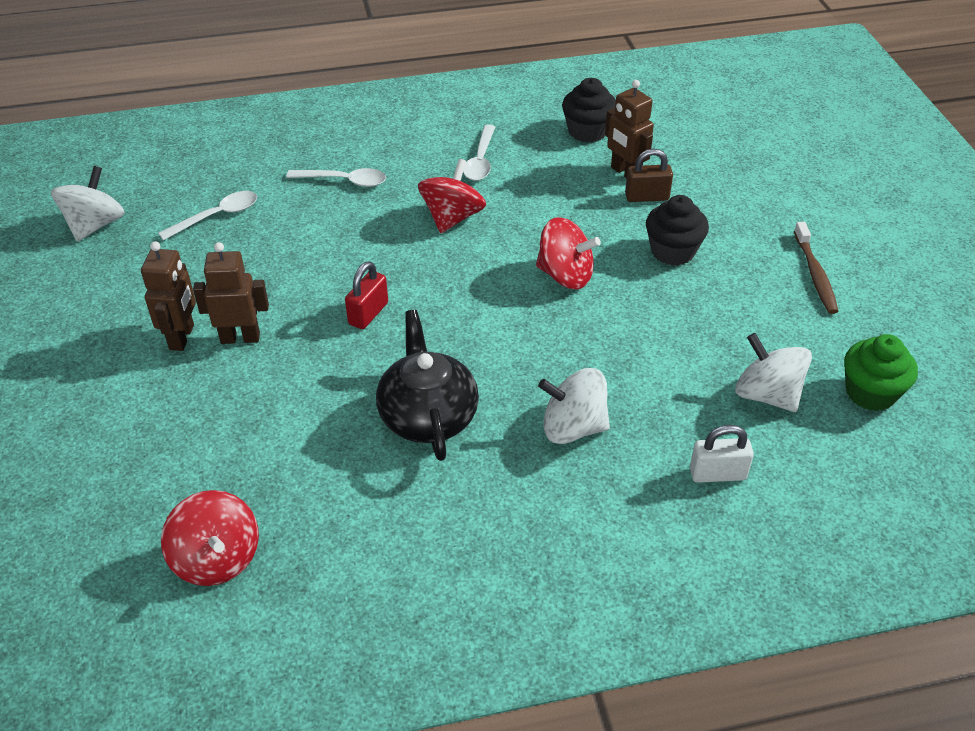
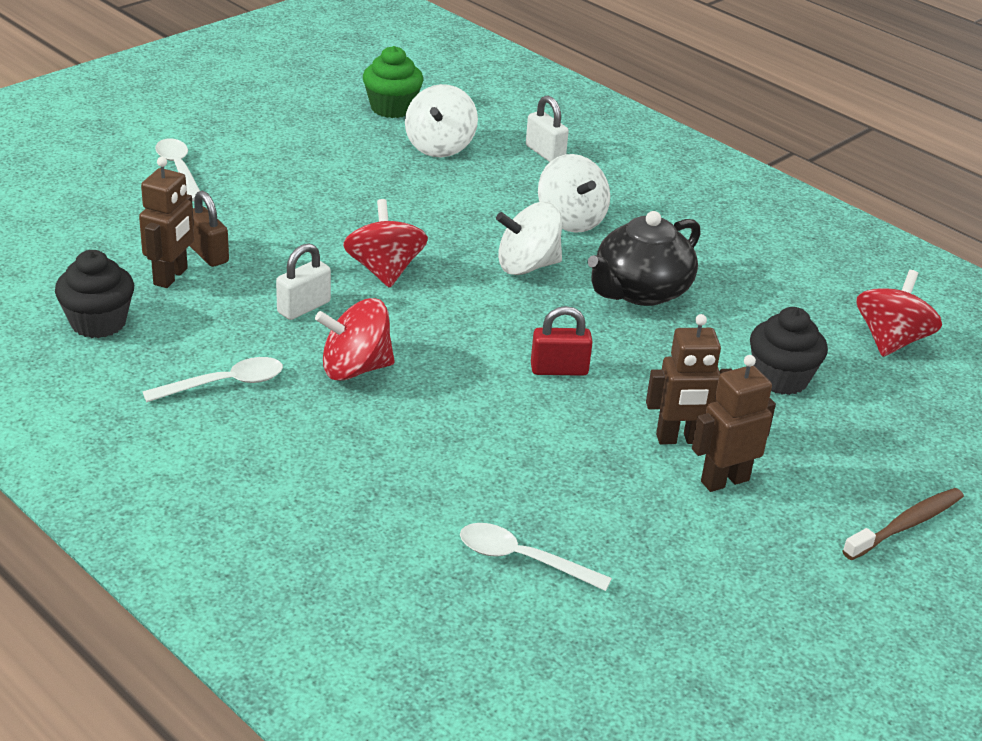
camera: 125 degrees left, 10 degrees down
(95, 225) = (647, 671): white spinning top -> white spinning top (527, 266)
(240, 338) = (680, 439): brown robot -> brown robot turned 60 degrees counterclockwise
(344, 181) = (356, 479): white spoon -> white spoon (179, 169)
(543, 219) = (304, 307): none -> white padlock
(672, 251) = (290, 221): black cupcake -> black cupcake (781, 378)
(815, 274) = (260, 147): brown toothbrush -> brown toothbrush (906, 525)

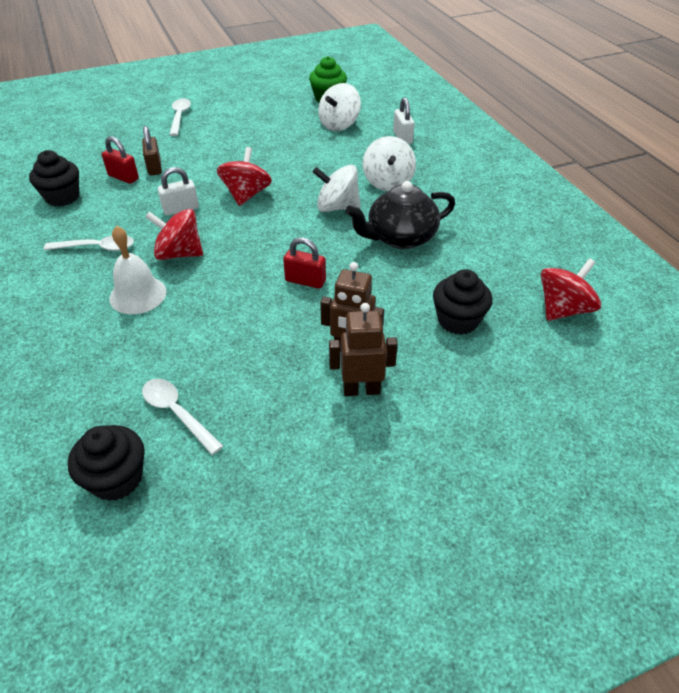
camera: 25 degrees right, 10 degrees up
(171, 277) = (123, 177): brown robot -> red padlock
(343, 433) = (138, 295): none -> white bell
(509, 646) = (117, 479): none -> black cupcake
(906, 525) = (479, 464): brown toothbrush -> none

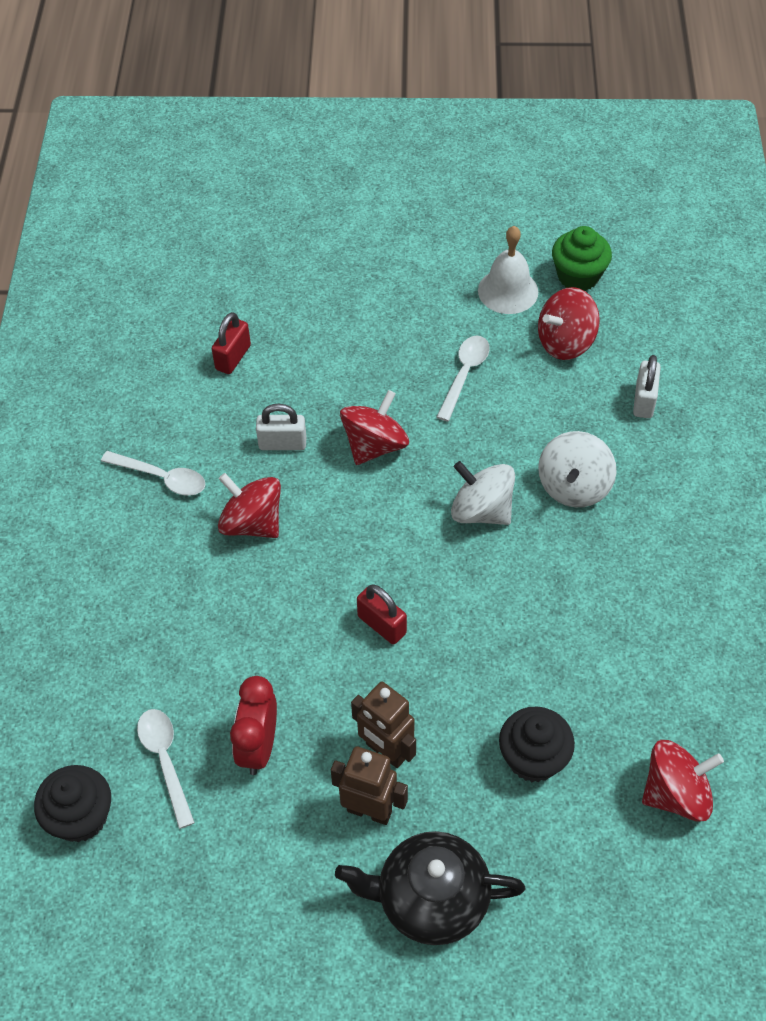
camera: 25 degrees right, 10 degrees up
(62, 197) = (148, 371): black cupcake -> none
(123, 177) = (233, 357): red padlock -> red padlock turned 60 degrees clockwise
(138, 295) = (182, 573): white bell -> white bell (508, 291)
(154, 167) = (278, 350): brown padlock -> none
(180, 117) = (349, 252): white spoon -> white spoon (464, 374)
(251, 379) = (258, 747): none -> red clock
(339, 125) = (565, 342): white spinning top -> red spinning top
(400, 237) = (536, 596): black teapot -> black teapot (430, 899)

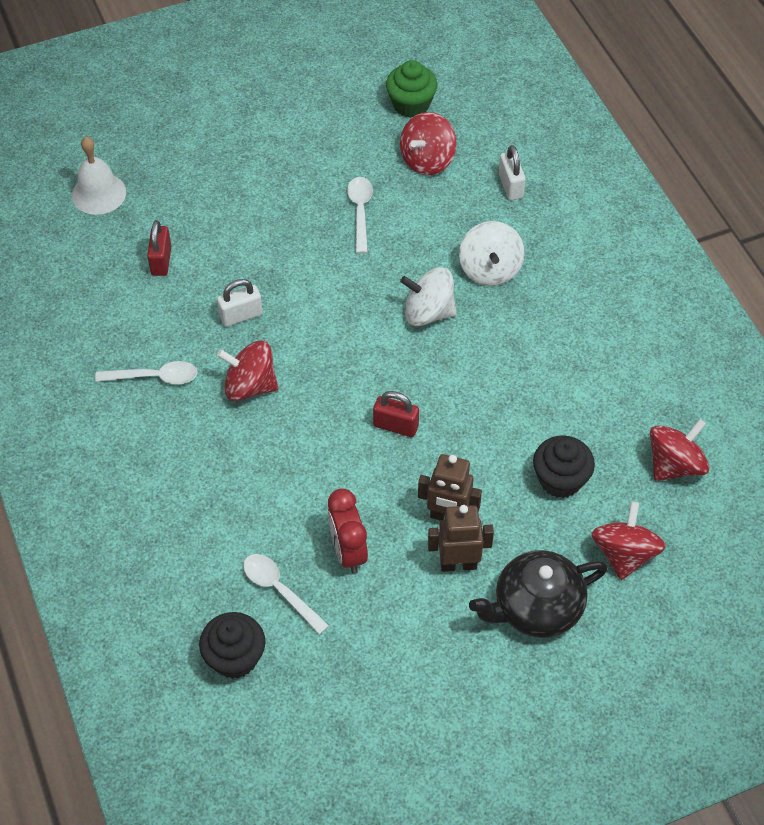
camera: 25 degrees left, 0 degrees up
(374, 445) = (317, 291): red spinning top -> red spinning top (624, 554)
(508, 291) = (361, 134): white bell -> white bell (99, 193)

